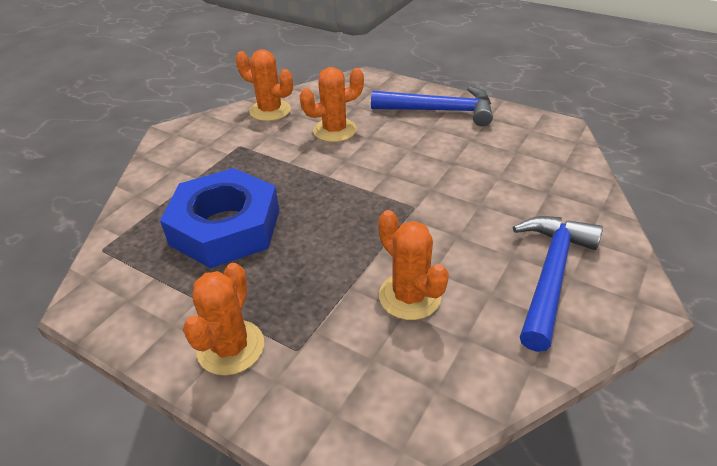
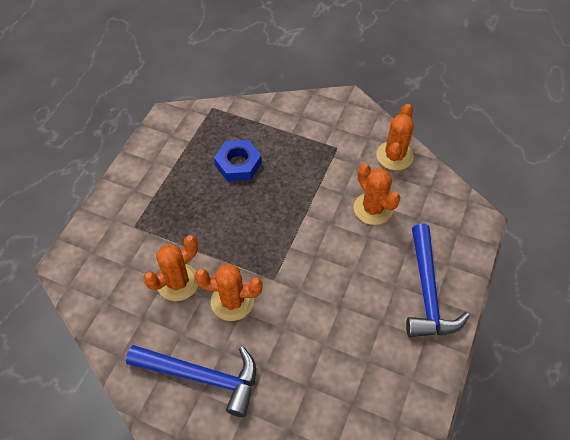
camera: 80 degrees right, 15 degrees up
(225, 227) = (238, 164): blue nut -> blue nut, size x0.59
(231, 347) = (136, 193): orange cactus -> orange cactus (232, 301)

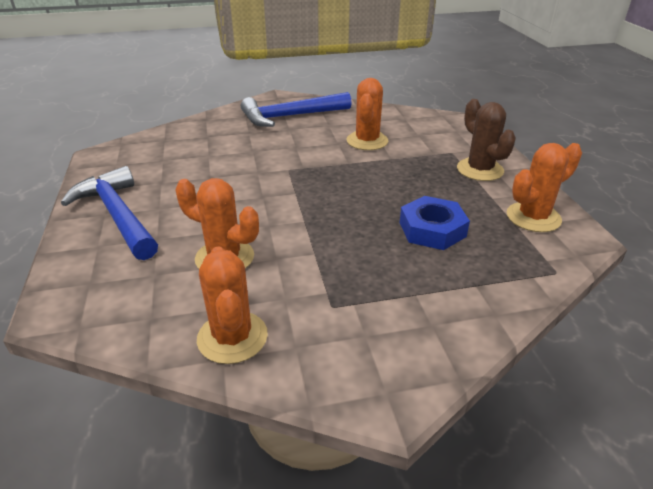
camera: 145 degrees right, 20 degrees down
(143, 195) = (480, 170): none -> brown cactus
(232, 301) = (310, 148): orange cactus -> orange cactus (533, 217)

